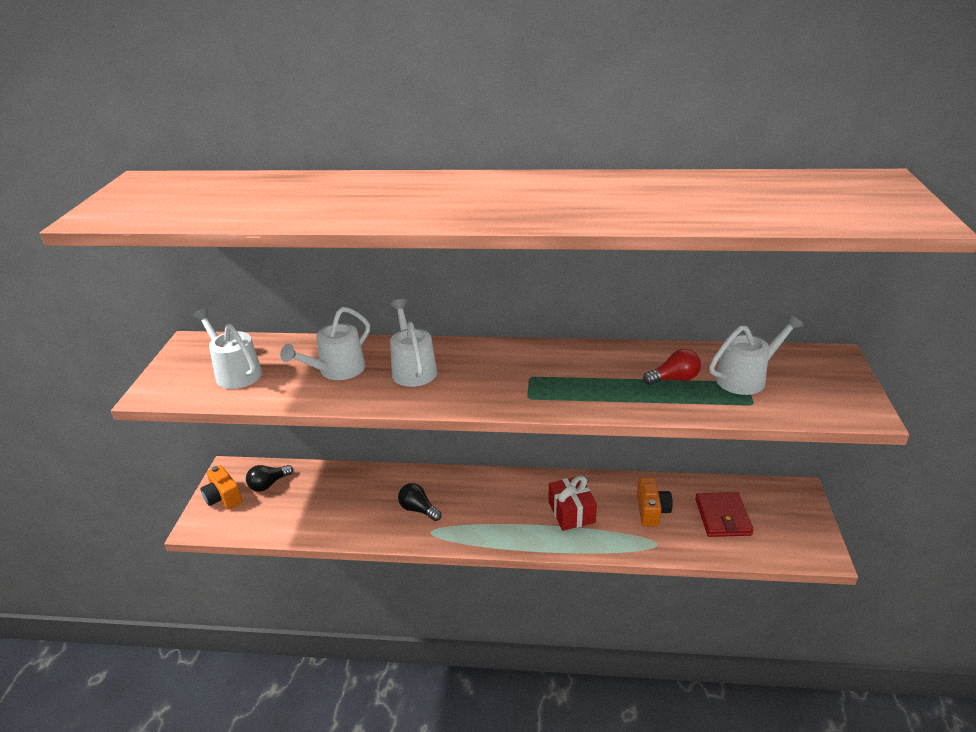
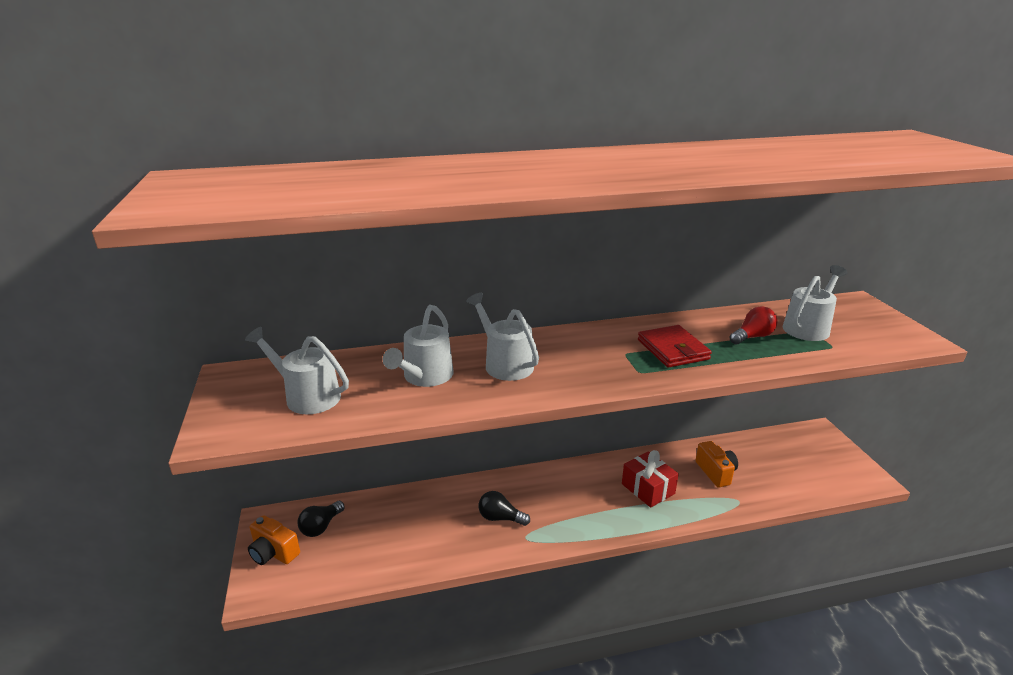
camera: 20 degrees left, 5 degrees down
(723, 517) = (776, 465): red wallet -> red wallet (673, 349)

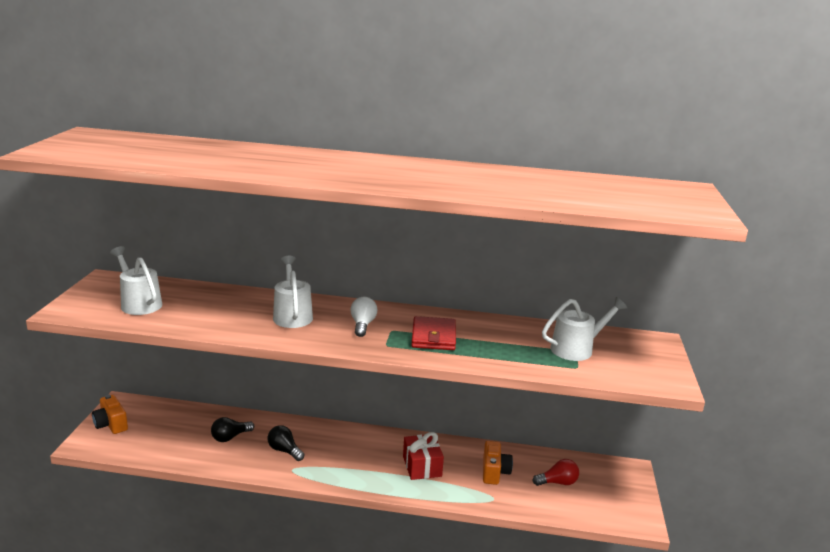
camera: 20 degrees right, 5 degrees down
(321, 526) = (154, 418): black light bulb -> black light bulb (230, 437)
(424, 377) = (226, 310): white watering can -> none
(590, 355) = (362, 325): none -> white light bulb
(752, 337) = (515, 344): red light bulb -> red light bulb (557, 482)

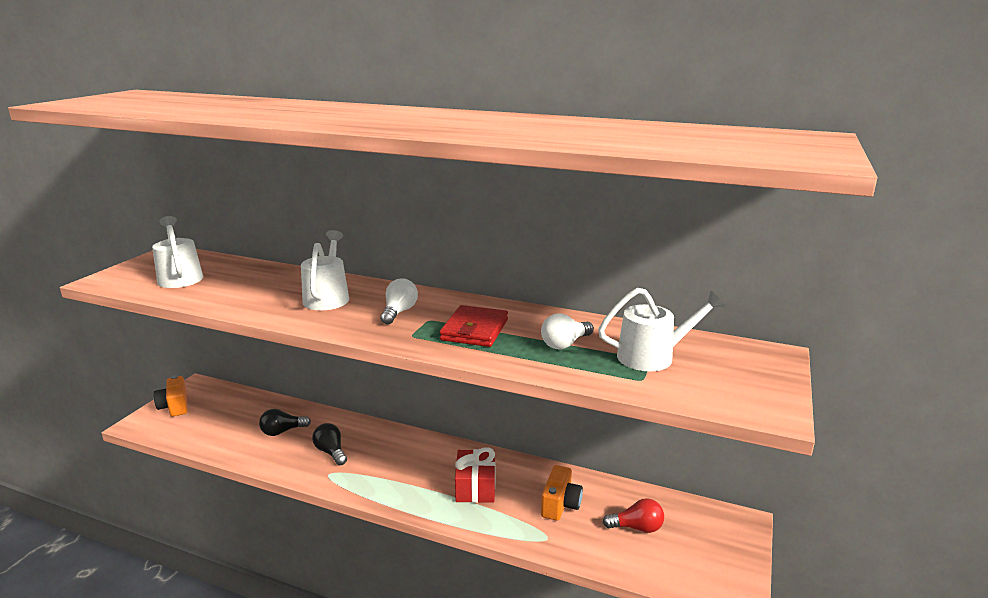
camera: 15 degrees right, 0 degrees up
(509, 343) = (565, 344): none -> white light bulb

